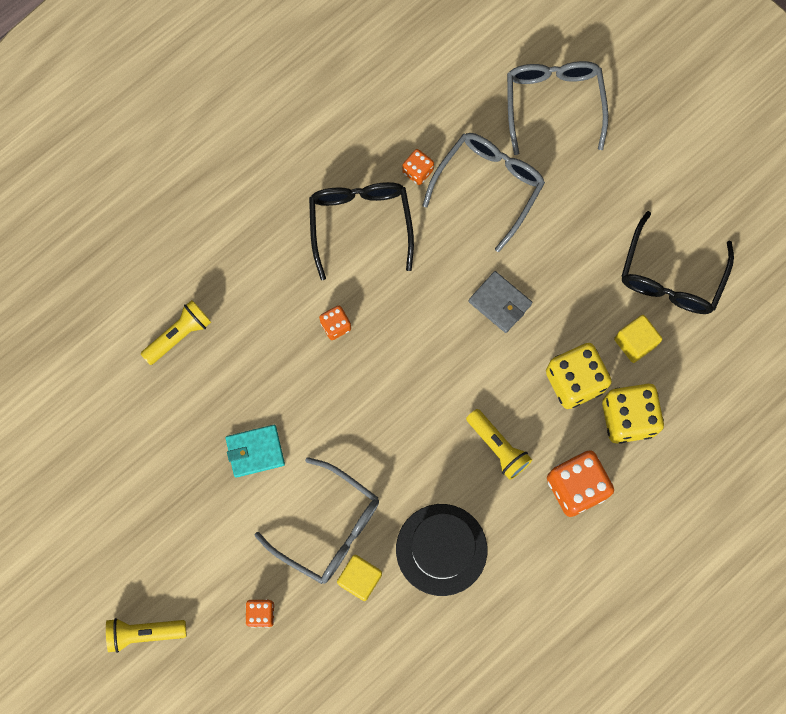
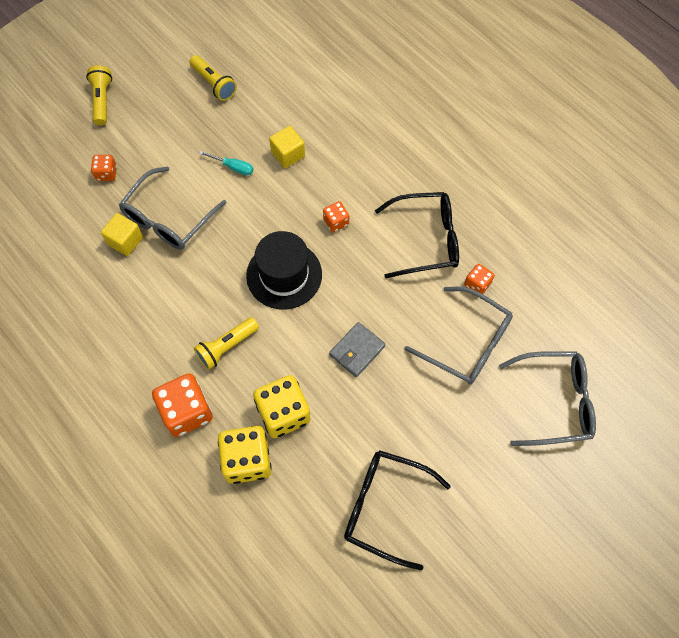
camera: 90 degrees right, 10 degrees down
(179, 335) = (328, 115): yellow flashlight -> yellow flashlight (214, 84)
(255, 451) = (233, 167): turquoise wallet -> turquoise screwdriver
(441, 549) = (142, 301): black hat -> black hat (284, 275)
(635, 342) = (319, 469): yellow cube -> yellow cube (288, 154)

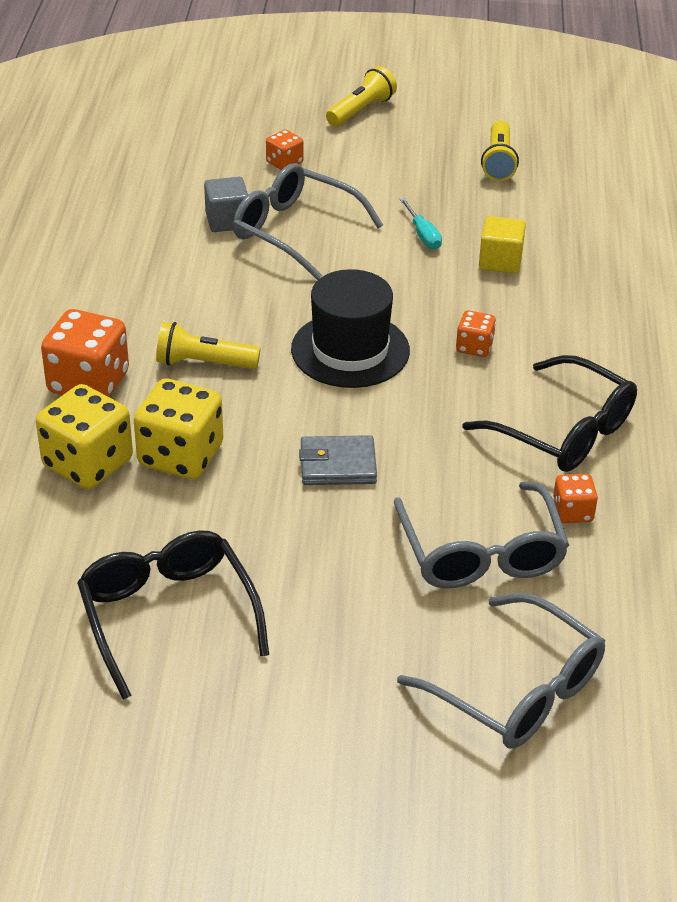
camera: 45 degrees right, 25 degrees down
(125, 241) = (227, 221): yellow cube -> grey cube
(168, 218) = (295, 231): grey glasses -> grey glasses turned 45 degrees clockwise

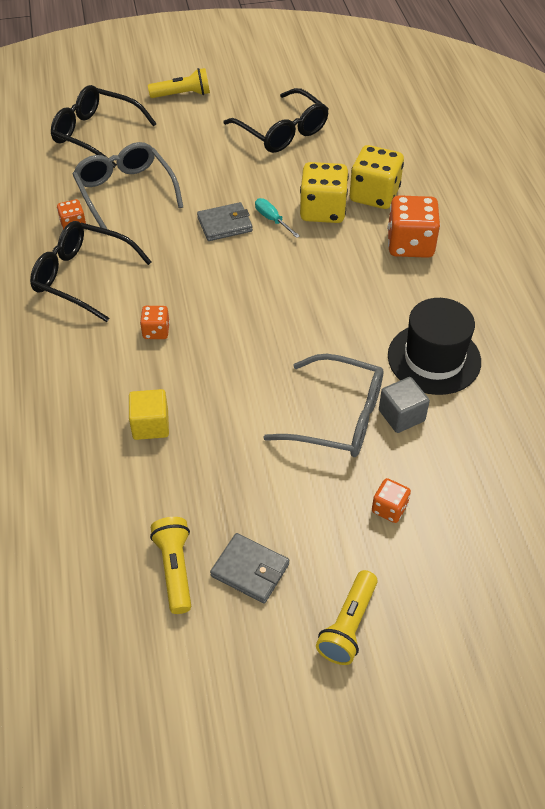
camera: 165 degrees right, 10 degrees up
(203, 363) = (344, 275): yellow flashlight -> yellow flashlight (182, 95)
(350, 350) = (247, 308): black hat -> black hat (434, 358)
(423, 235) = (225, 440): turquoise screwdriver -> turquoise screwdriver (272, 219)
(431, 151) = (250, 570): none -> grey wallet
(517, 690) = (96, 134): grey glasses -> black glasses

